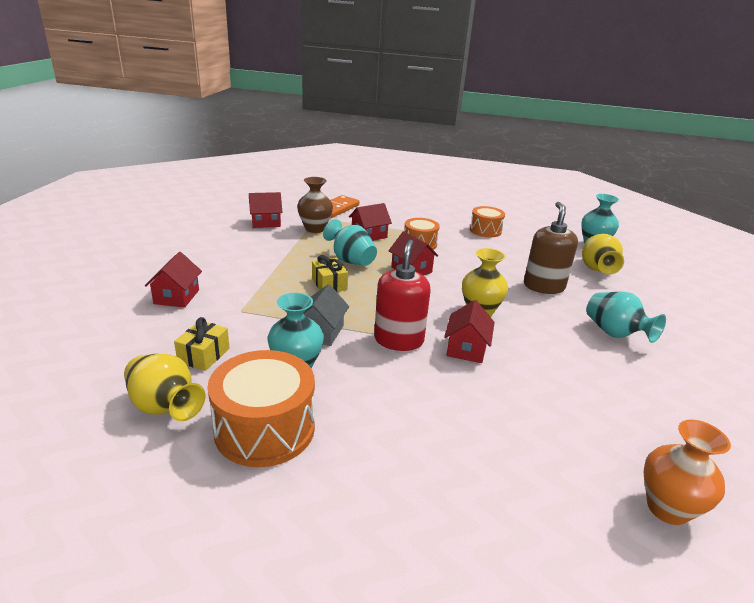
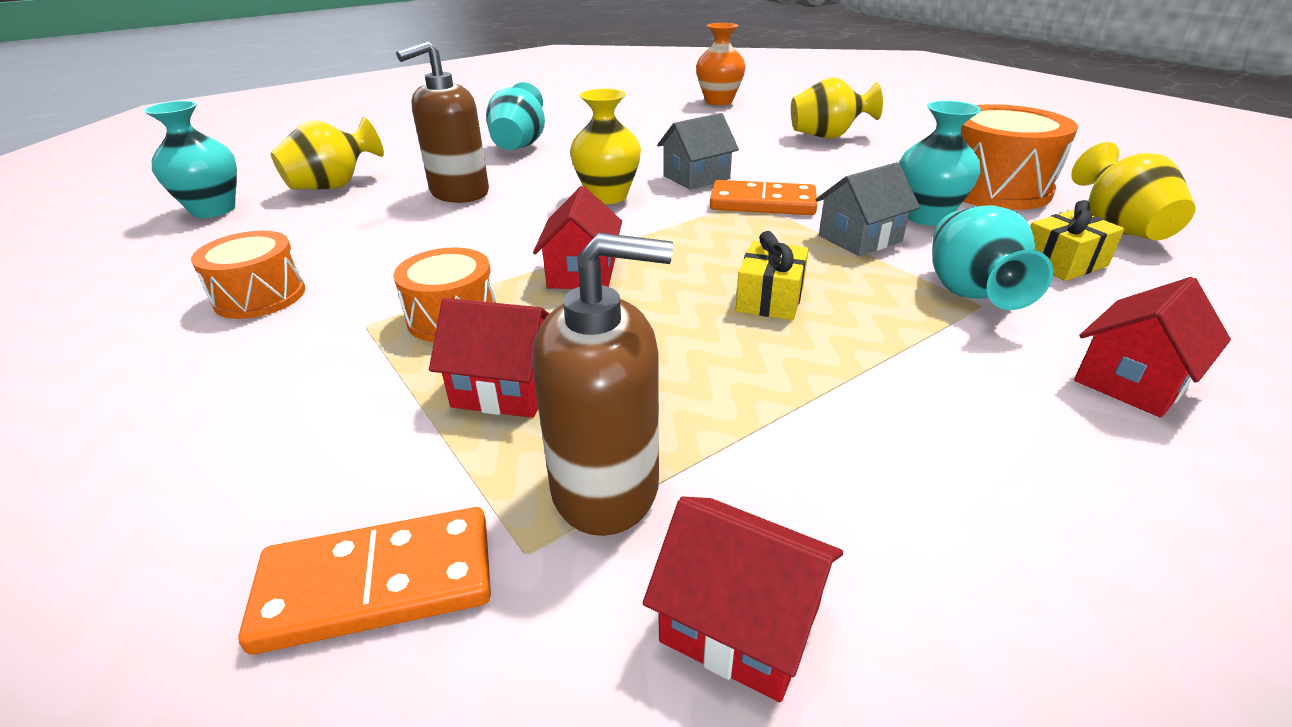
camera: 135 degrees left, 5 degrees up
(315, 228) = (606, 487): brown vase -> brown soap dispenser
(351, 261) = (662, 331): turquoise vase -> turquoise vase (970, 293)
(398, 340) = (762, 203): red soap dispenser -> orange domino
(461, 466) = (827, 136): none -> yellow vase
(466, 349) = (696, 177): red house -> grey house

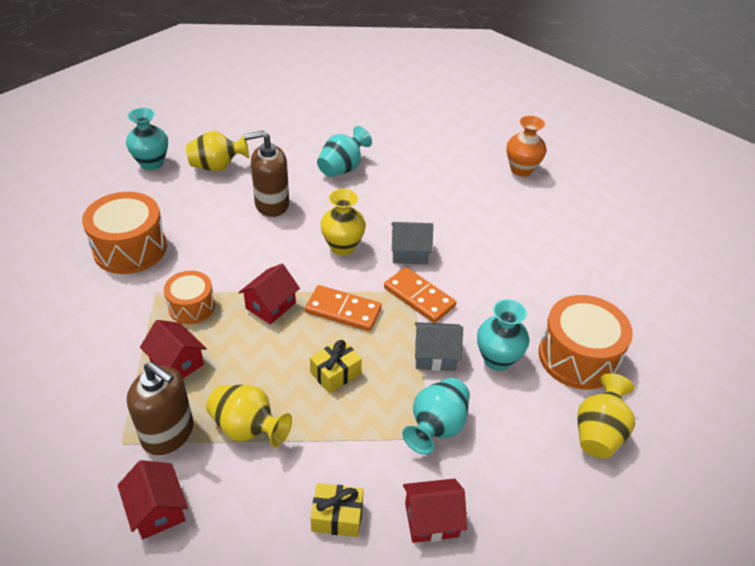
camera: 30 degrees right, 10 degrees up
(260, 296) = (130, 248): orange drum -> orange drum, size x1.67
(377, 584) = (73, 426): orange domino -> orange domino (343, 311)
(827, 136) = (544, 249): yellow vase -> yellow vase (247, 428)
(1063, 262) = (520, 437): yellow gift -> yellow gift (337, 516)

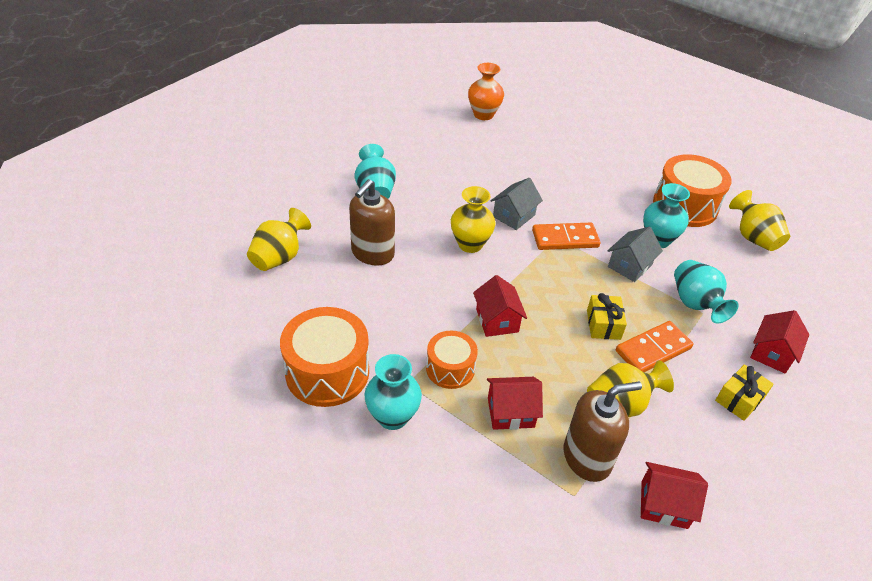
camera: 50 degrees left, 0 degrees up
(152, 163) = (217, 296): turquoise vase -> turquoise vase (392, 417)
(343, 311) = (542, 284): orange domino -> orange domino (653, 350)

